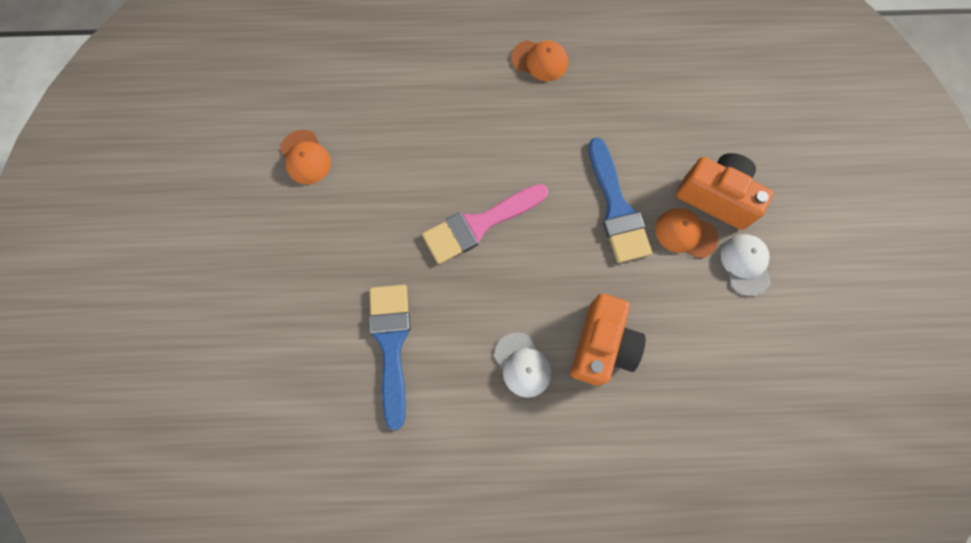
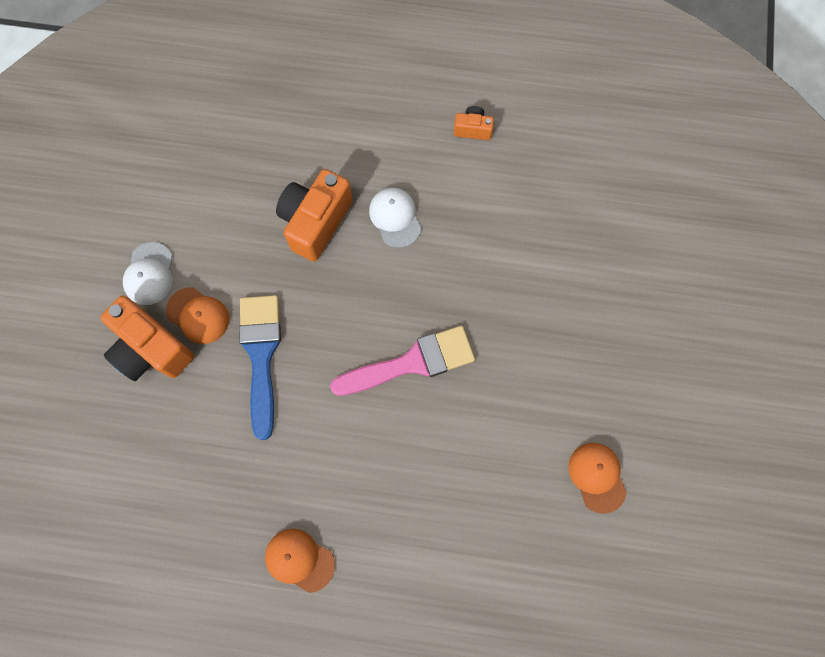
camera: 170 degrees left, 0 degrees up
(391, 344) = (518, 257): blue brush -> none
(457, 487) = (472, 129): none -> orange camera

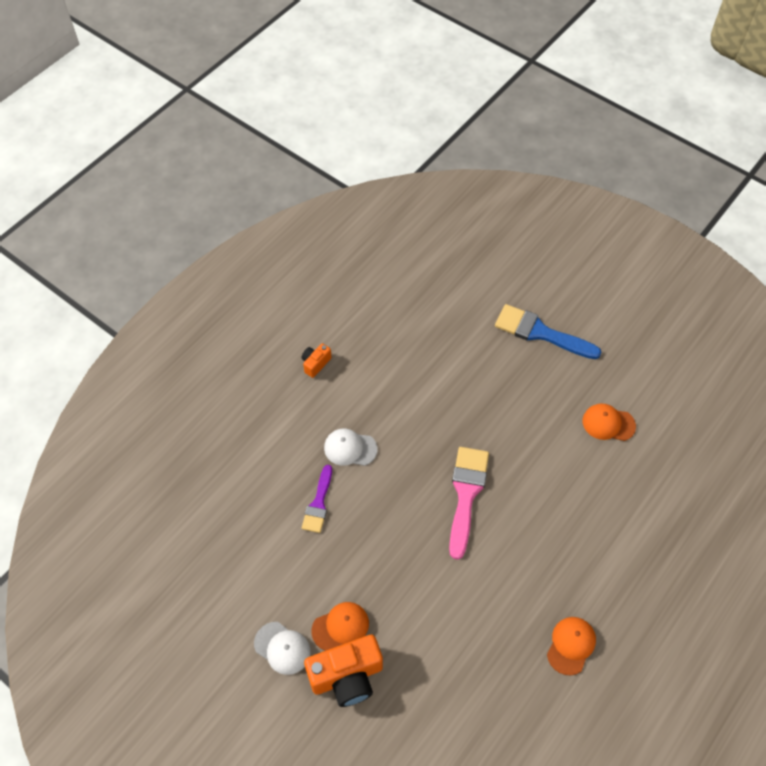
camera: 60 degrees left, 15 degrees down
(261, 355) = (400, 595): blue brush -> blue brush (540, 333)
(299, 560) = (571, 645): orange cap -> orange cap turned 150 degrees clockwise
(315, 222) = (318, 503): orange camera -> purple brush

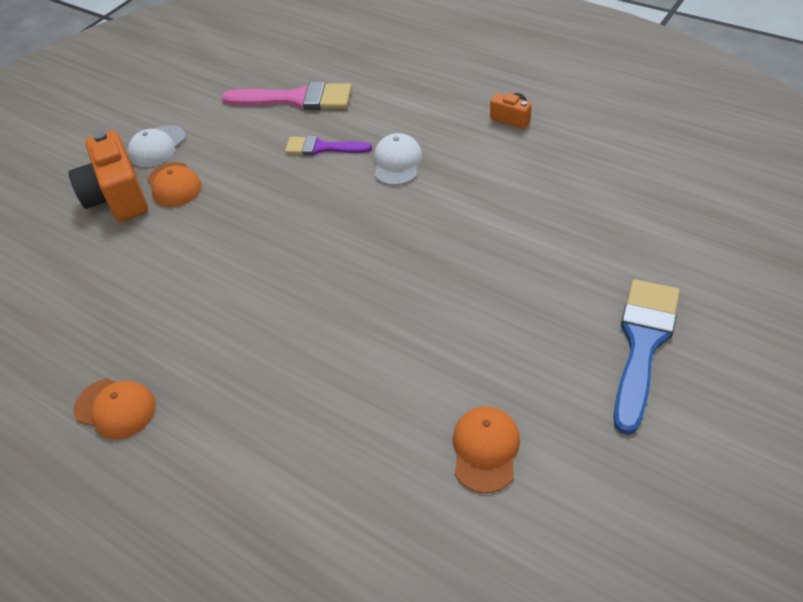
camera: 90 degrees right, 10 degrees down
(466, 494) = (341, 276): pink brush -> pink brush (296, 99)

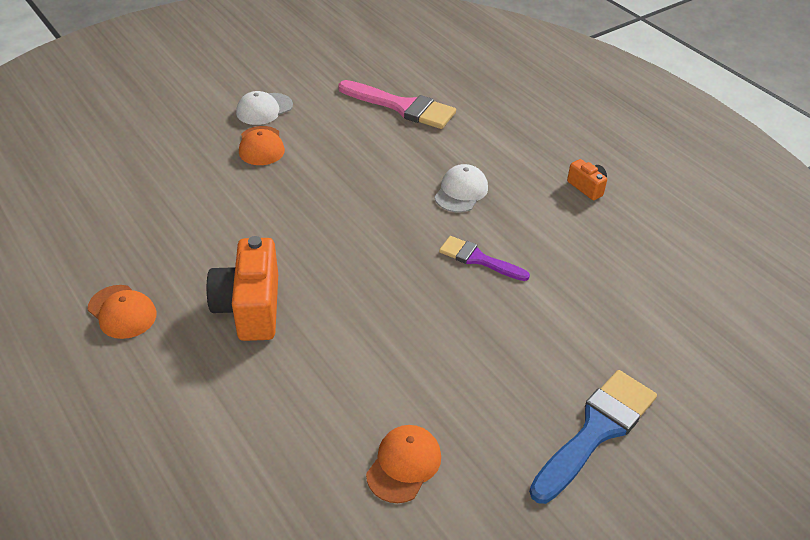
camera: 15 degrees right, 5 degrees down
(118, 197) = (211, 141): orange camera -> orange camera (250, 308)
(322, 148) = (402, 156): purple brush -> purple brush (478, 259)

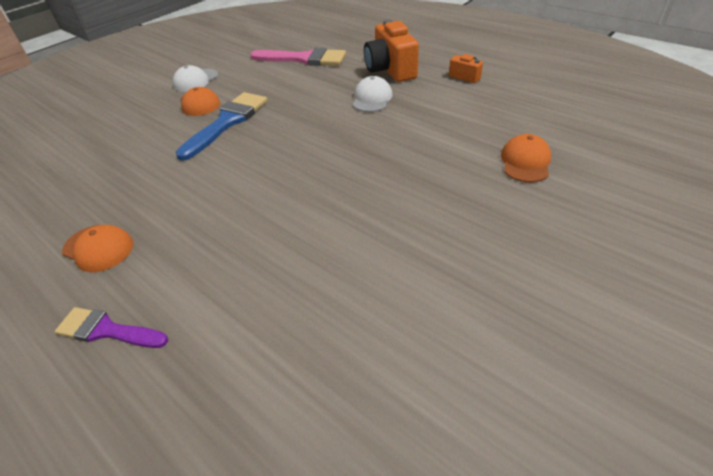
camera: 10 degrees left, 0 degrees up
(250, 308) = (222, 216): orange camera -> orange camera (390, 70)
(404, 465) = (418, 313): orange cap -> orange cap (525, 162)
(478, 259) = (407, 137): purple brush -> purple brush (107, 330)
(596, 430) = (574, 237): blue brush -> blue brush (227, 122)

